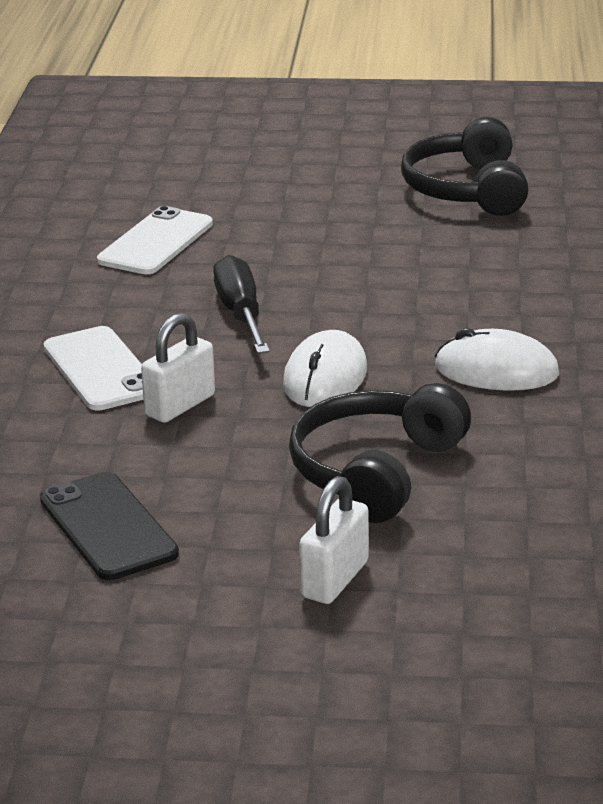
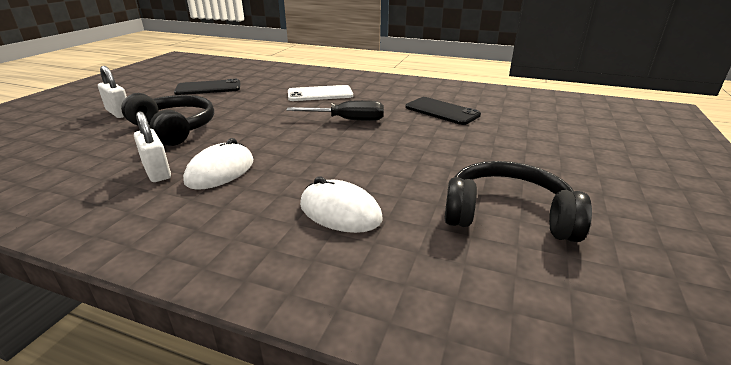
camera: 105 degrees right, 0 degrees up
(156, 242) = (442, 111): white phone -> black phone
(180, 405) = (276, 103): white padlock -> white padlock (157, 171)
(325, 377) = (266, 129): white mouse -> white mouse (340, 212)

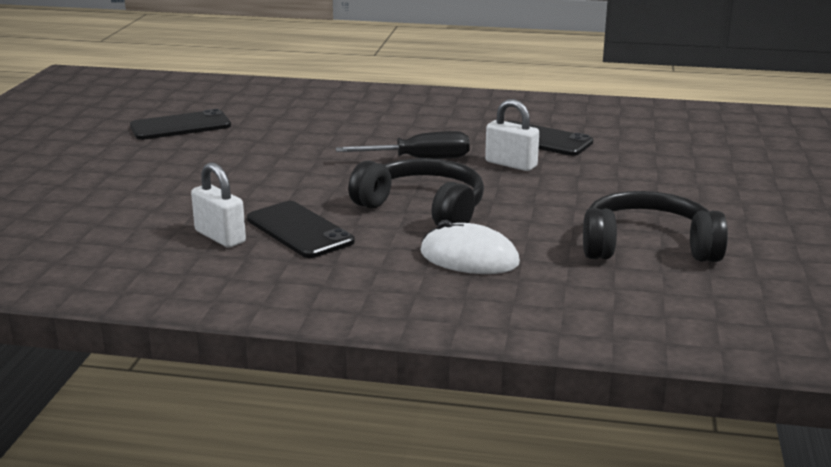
camera: 10 degrees left, 5 degrees down
(119, 113) = (83, 171): white padlock -> white padlock (511, 164)
(174, 128) = (189, 186): black headphones -> black headphones (424, 208)
(220, 171) = (299, 230): white mouse -> black phone
(320, 94) = (357, 125): white phone -> none

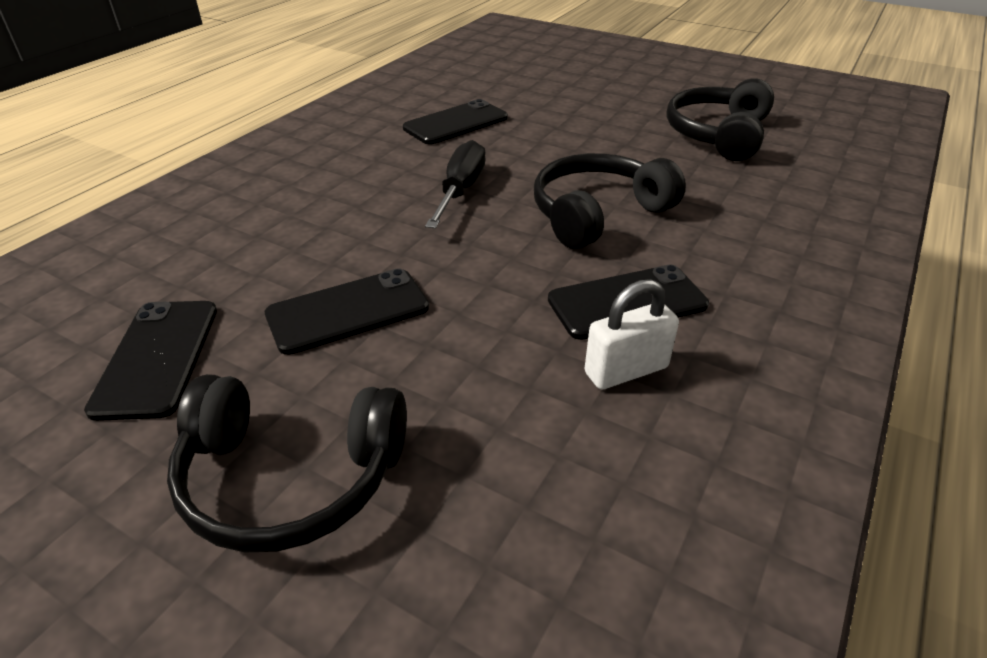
camera: 70 degrees left, 15 degrees up
(102, 171) = (290, 478): none -> black headphones
(243, 156) = (348, 311): none -> black phone
(469, 258) = (726, 213): white mouse -> none
(511, 164) = (508, 149): white padlock -> none

